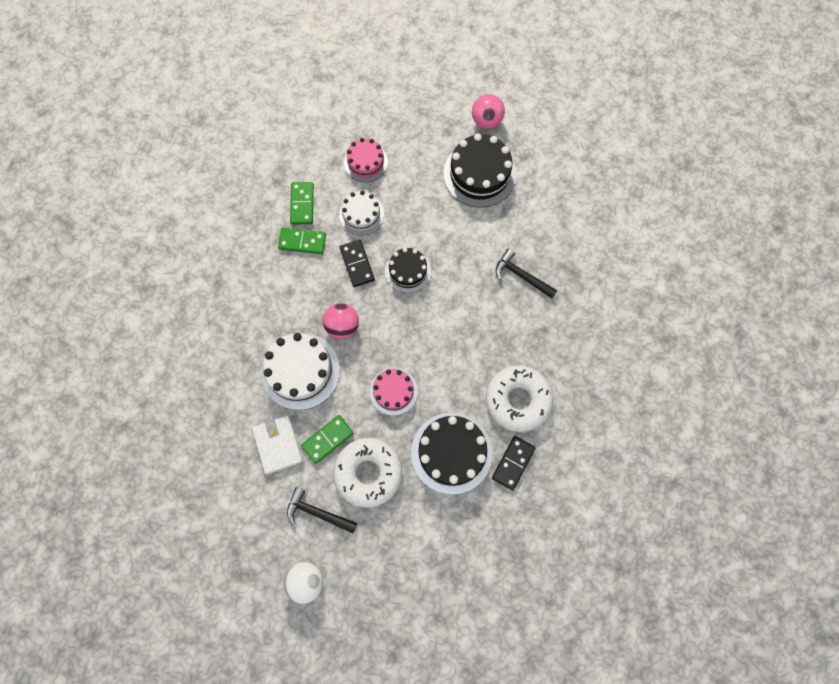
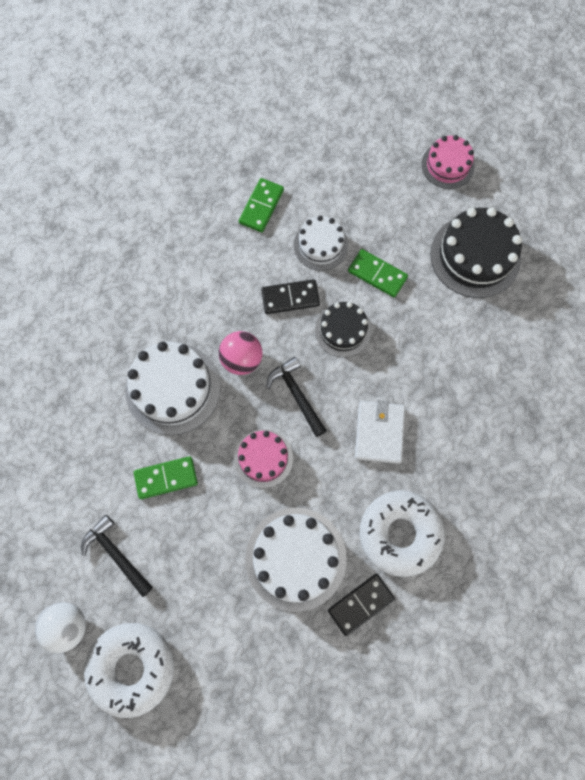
camera: 25 degrees right, 0 degrees up
(278, 445) = (110, 458): white wallet -> white wallet (379, 432)
(302, 242) = (242, 248): green domino -> green domino (377, 274)
(357, 264) = (290, 298): black domino -> black domino turned 75 degrees clockwise
(366, 162) = (352, 189): pink cake -> pink cake (447, 165)
(368, 473) = (192, 537): white donut -> white donut (132, 667)
(451, 453) = (295, 558): black cake -> white cake
(486, 121) = (511, 199): pink ball -> none
(521, 275) = (470, 392): black hammer -> black hammer (296, 395)

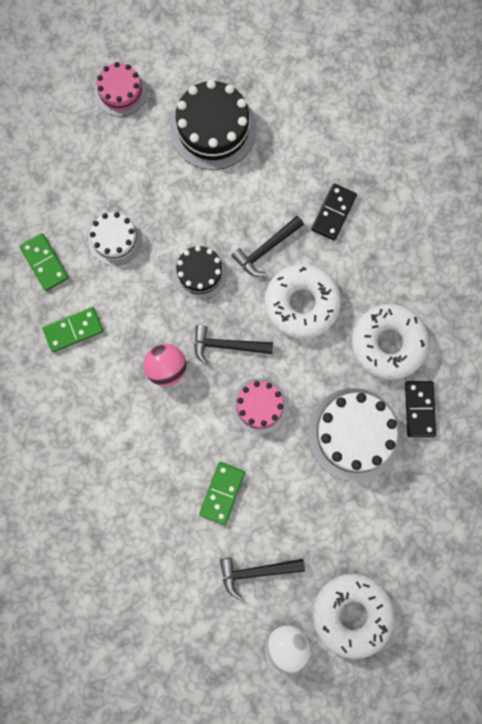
camera: 55 degrees left, 5 degrees up
(173, 388) = (151, 439): white cake -> none
(290, 298) = (142, 295): black domino -> black domino (333, 213)
(377, 274) = (173, 214): green domino -> green domino (73, 330)
(379, 432) = (301, 304): white wallet -> white donut
(404, 370) = (266, 249): none -> black hammer

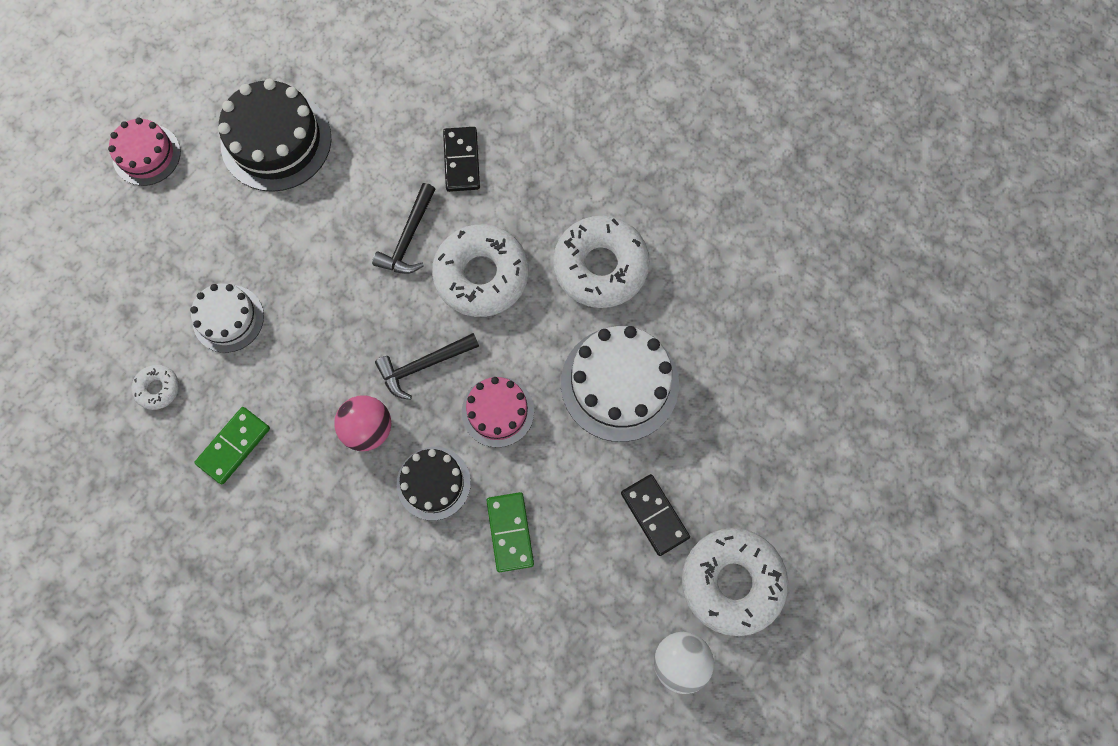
camera: 30 degrees left, 5 degrees down
(45, 262) = (158, 388): green domino -> white donut
(200, 273) = (348, 303): black cake -> black cake (433, 483)
(256, 571) = (599, 598): black hammer -> none
(419, 409) = (675, 317): black domino -> black domino (654, 515)

